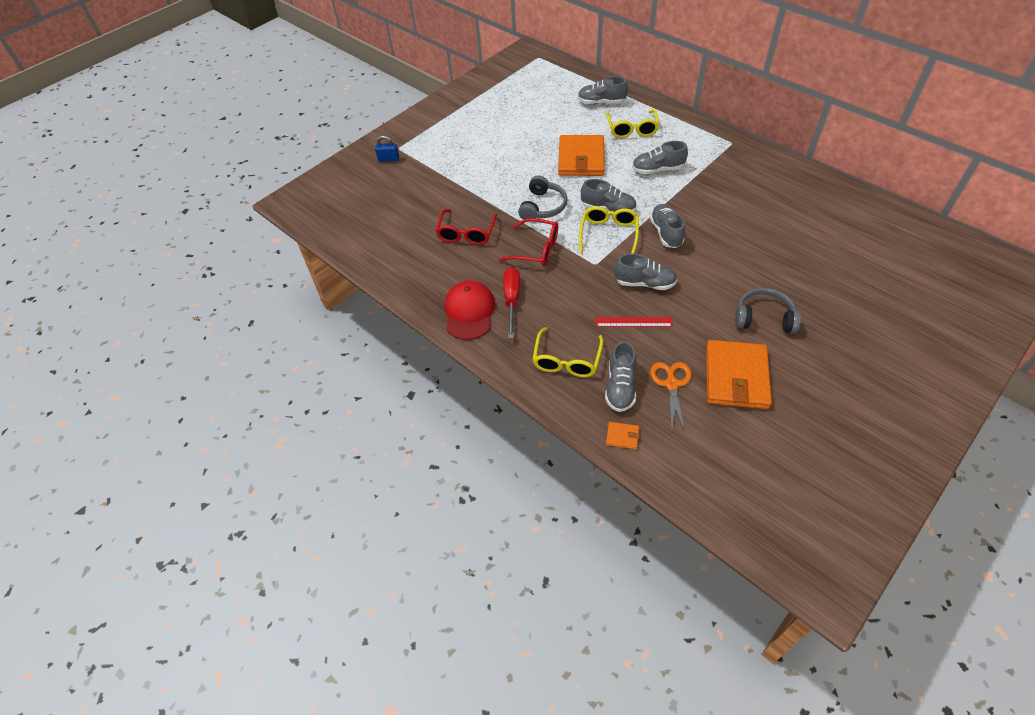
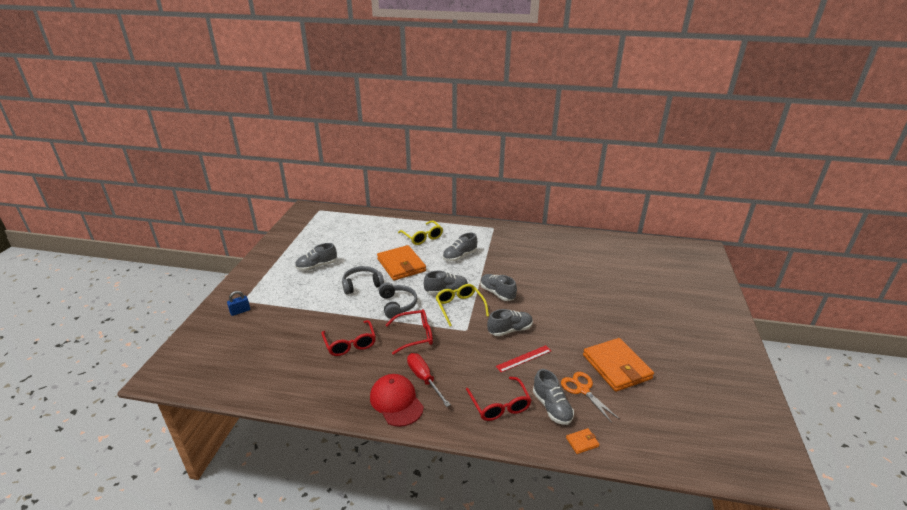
camera: 35 degrees left, 20 degrees down
(567, 360) = (499, 405): yellow glasses -> red glasses
(601, 102) = (388, 226): grey shoe -> grey shoe (316, 266)
(764, 318) = (600, 323): grey headphones -> grey headphones (362, 285)

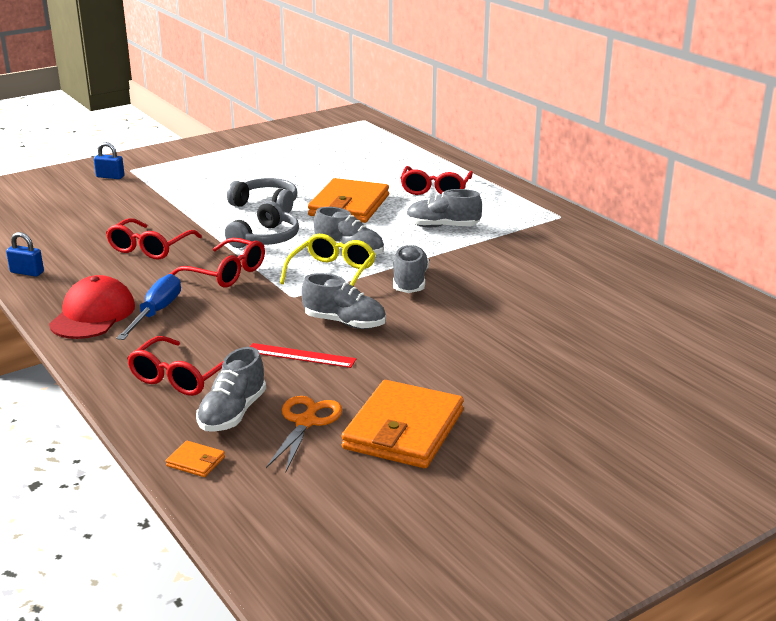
camera: 45 degrees right, 5 degrees down
(310, 401) = (27, 272): none -> blue padlock
(316, 266) = (254, 169): grey shoe -> none
(422, 237) = (435, 189): yellow glasses -> red glasses
(424, 379) = (156, 312): red screwdriver -> blue screwdriver

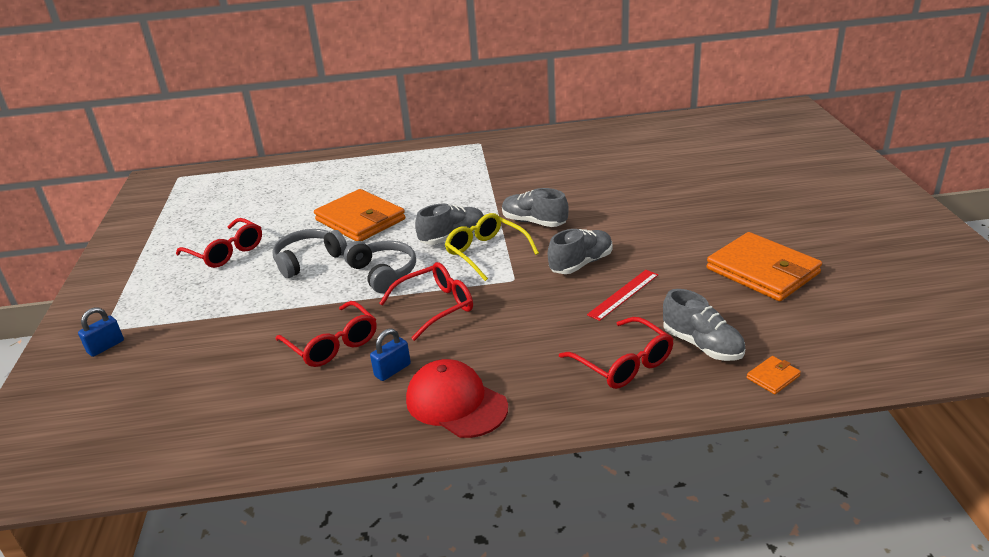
camera: 60 degrees left, 5 degrees up
(27, 272) = (305, 442): blue padlock -> blue padlock (392, 370)
(156, 312) = (484, 360): blue screwdriver -> none
(306, 422) = (733, 311): orange scissors -> none
(435, 189) = (375, 177): red glasses -> red glasses (226, 252)
(442, 226) = (448, 189): grey shoe -> none

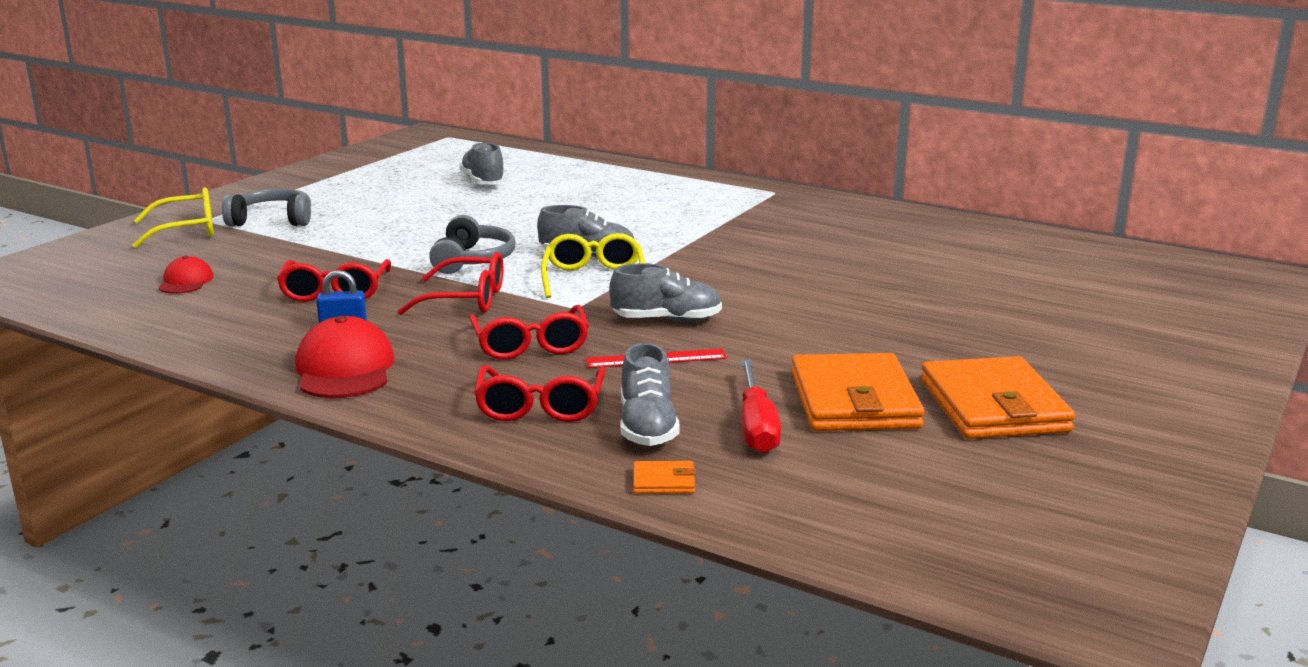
camera: 35 degrees right, 10 degrees down
(106, 346) = (186, 230): blue padlock -> yellow glasses
(195, 393) = (186, 281): none -> red cap
(226, 252) = (381, 201): red glasses -> red glasses (530, 345)
(308, 260) = (432, 228): grey headphones -> grey headphones (272, 220)
(360, 220) = (533, 215): orange wallet -> orange wallet (993, 406)
(534, 222) = (691, 272): grey shoe -> grey shoe (483, 182)
(750, 313) = (756, 426): none -> red screwdriver

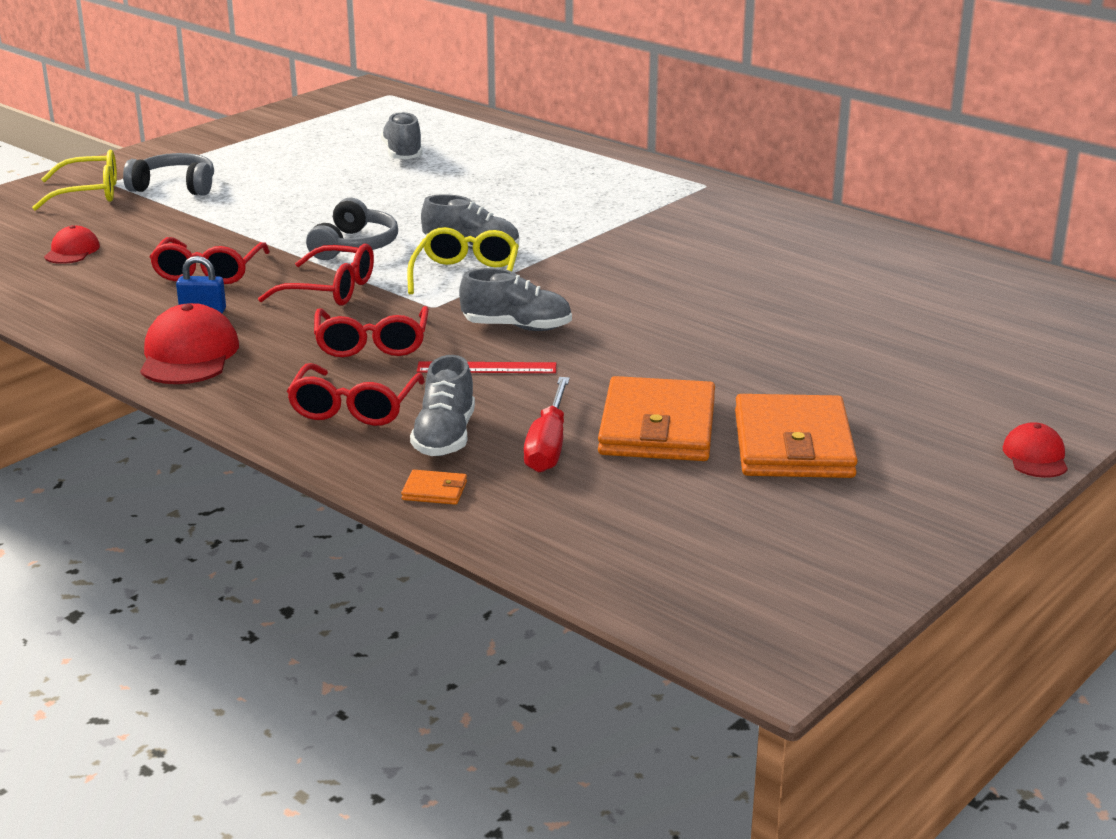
camera: 10 degrees right, 5 degrees up
(1222, 398) = (1035, 456): none -> red cap

